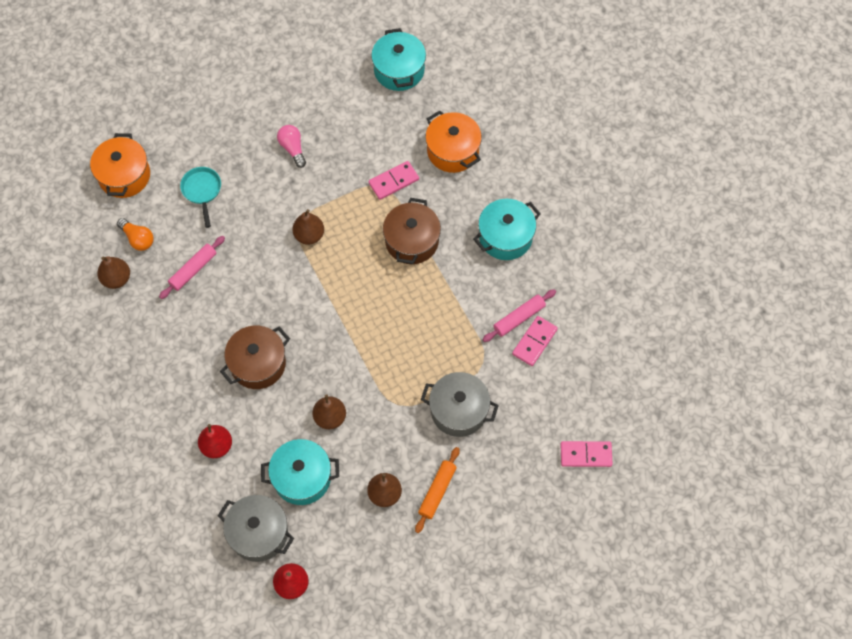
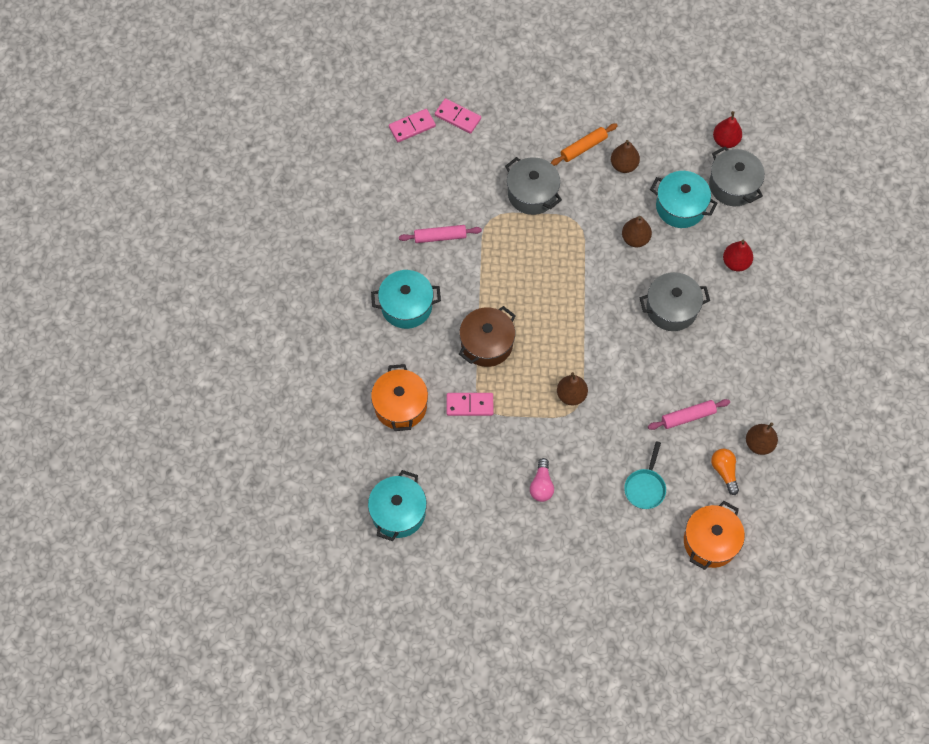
camera: 150 degrees left, 0 degrees up
(258, 364) = (671, 309): brown pot -> grey pot
(534, 342) = (440, 213): pink domino -> pink domino (412, 126)

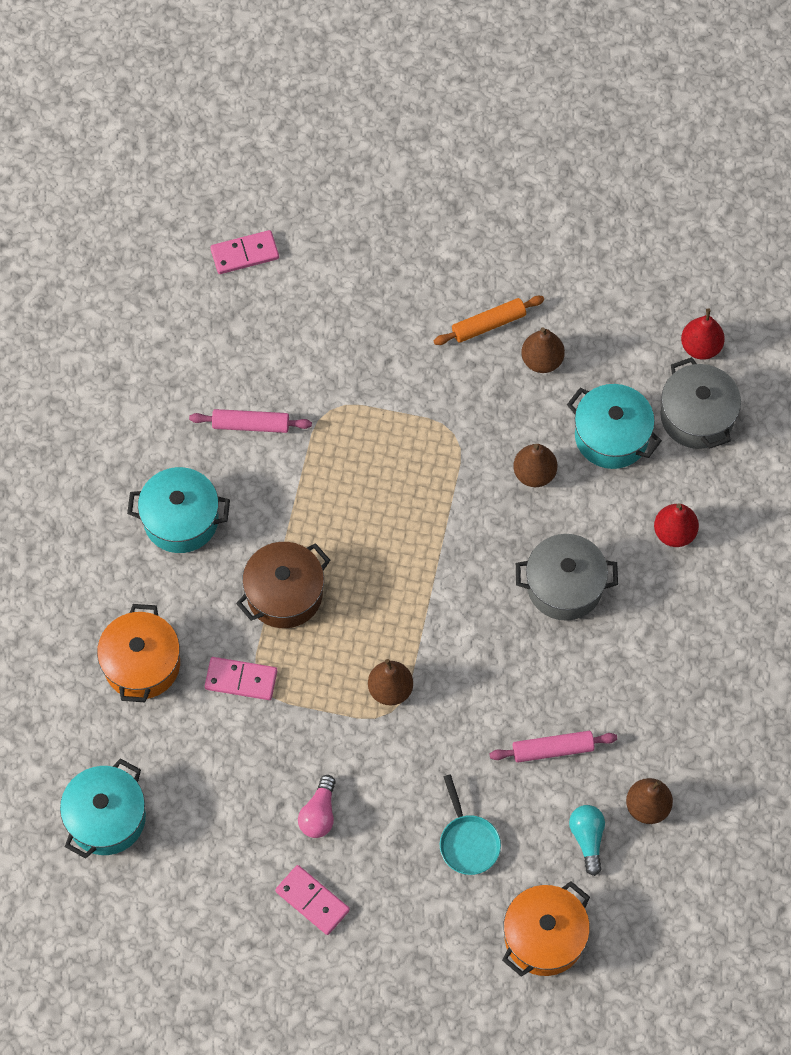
camera: 10 degrees right, 0 degrees up
(458, 117) = (314, 250): pink domino -> pink domino (312, 900)
(532, 194) = (398, 382): grey pot -> none
(645, 487) = (468, 842): turquoise pan -> turquoise pan turned 45 degrees counterclockwise
(724, 471) = (587, 839): orange light bulb -> turquoise light bulb

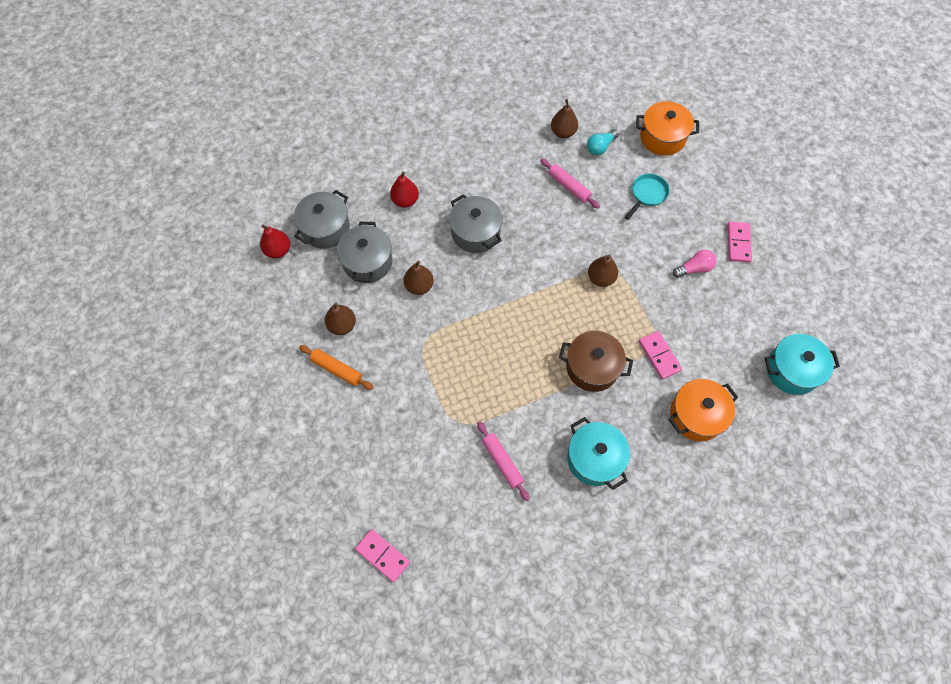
camera: 125 degrees left, 0 degrees up
(611, 436) = (367, 262): turquoise pot -> grey pot

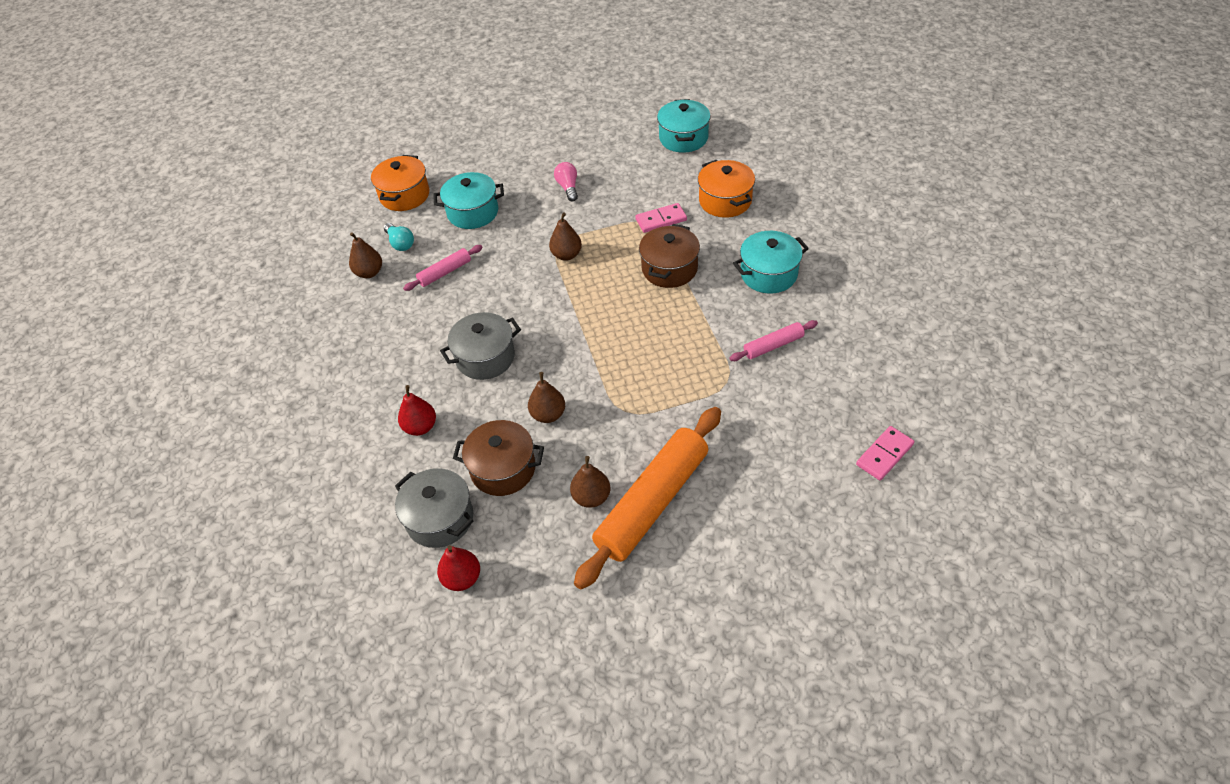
camera: 80 degrees left, 15 degrees down
(336, 369) = (652, 503): orange rolling pin -> orange rolling pin, size x2.14
(367, 262) = (503, 469): grey pot -> brown pot
(647, 194) = (473, 212): turquoise pan -> turquoise pot
(738, 243) = (545, 156): pink domino -> none

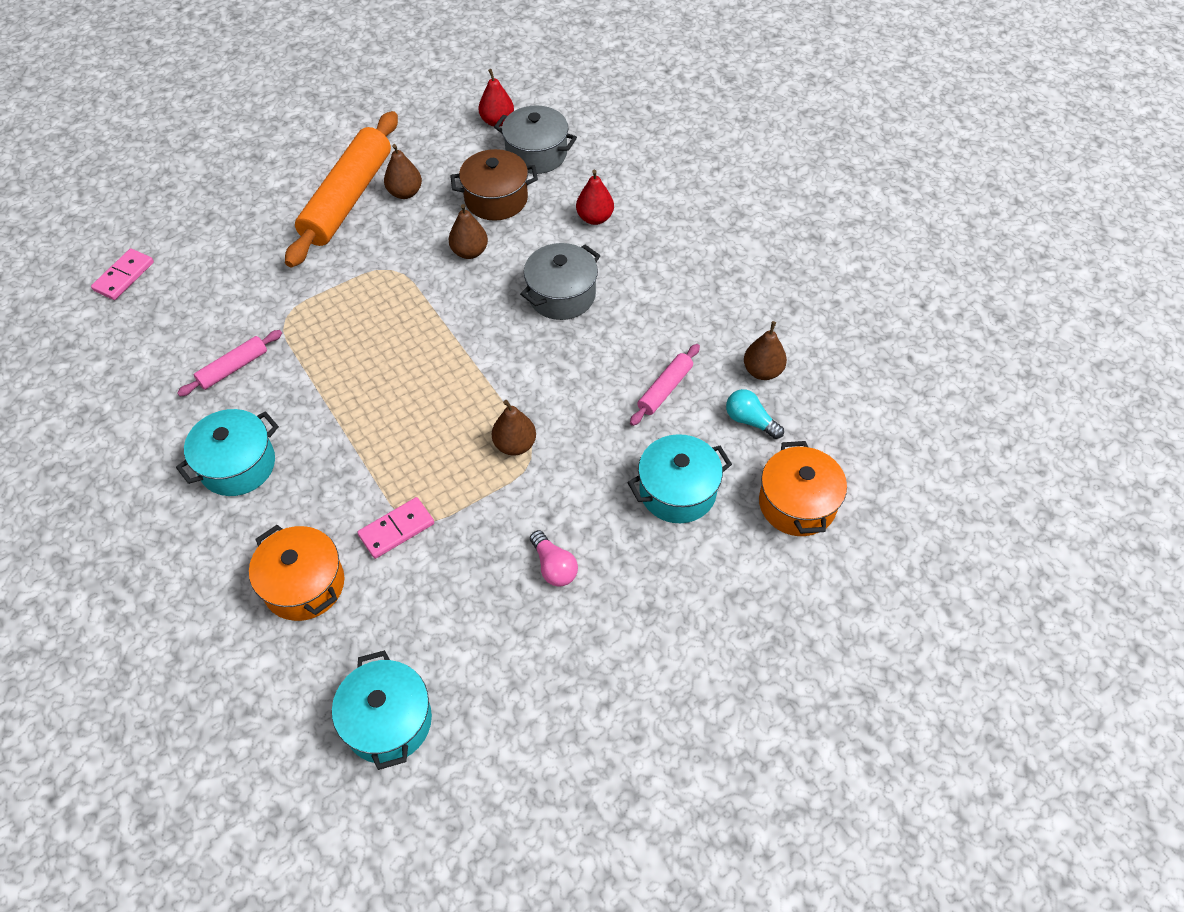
camera: 160 degrees right, 5 degrees up
(669, 269) = (371, 449): brown pot -> none

